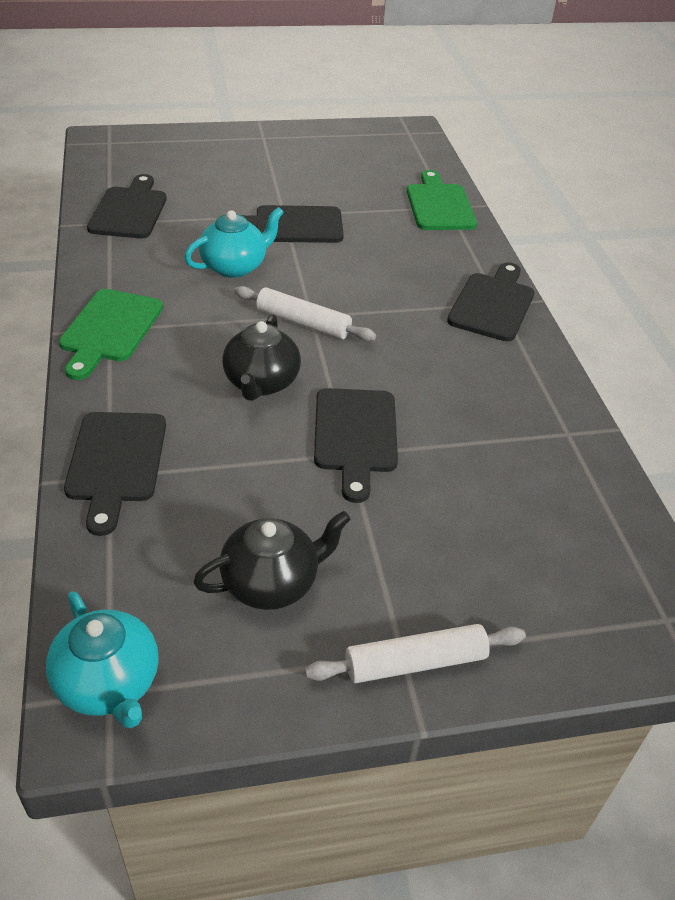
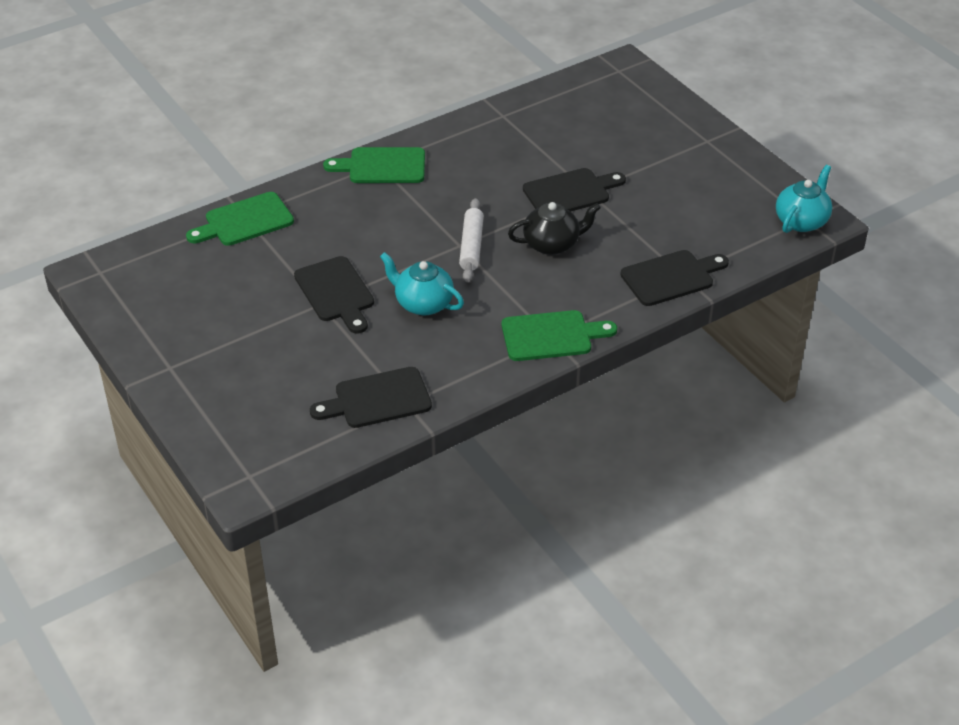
camera: 110 degrees left, 0 degrees up
(272, 583) = (703, 191): black teapot -> none
(415, 662) = (708, 136): white rolling pin -> none
(493, 304) = (382, 166): black cutting board -> green cutting board

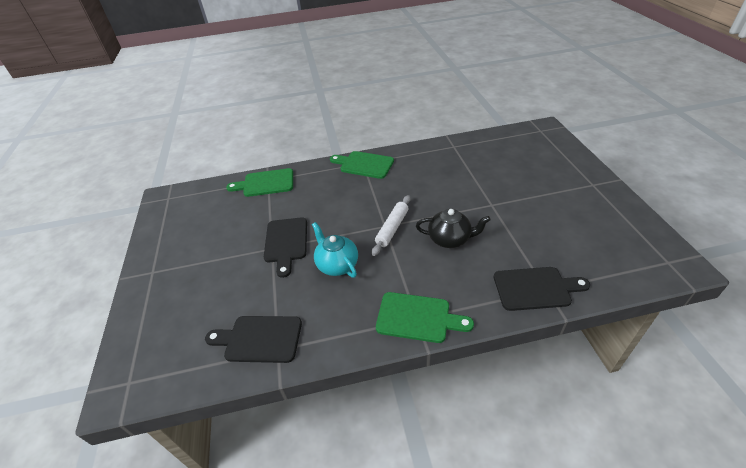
camera: 25 degrees right, 0 degrees up
(570, 192) = (478, 203): black cutting board -> none
(802, 221) = (664, 263): turquoise teapot -> none

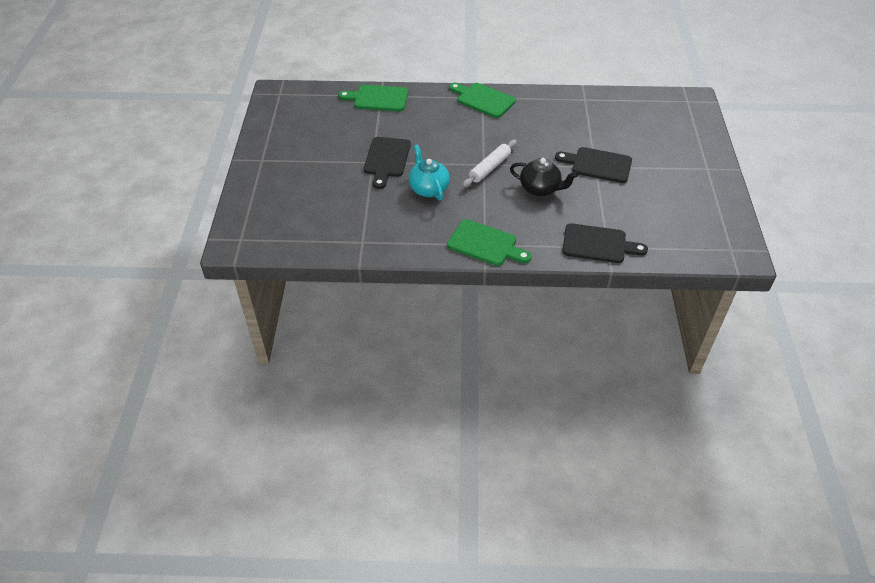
camera: 10 degrees right, 5 degrees up
(259, 339) = (348, 231): black cutting board -> black cutting board (598, 165)

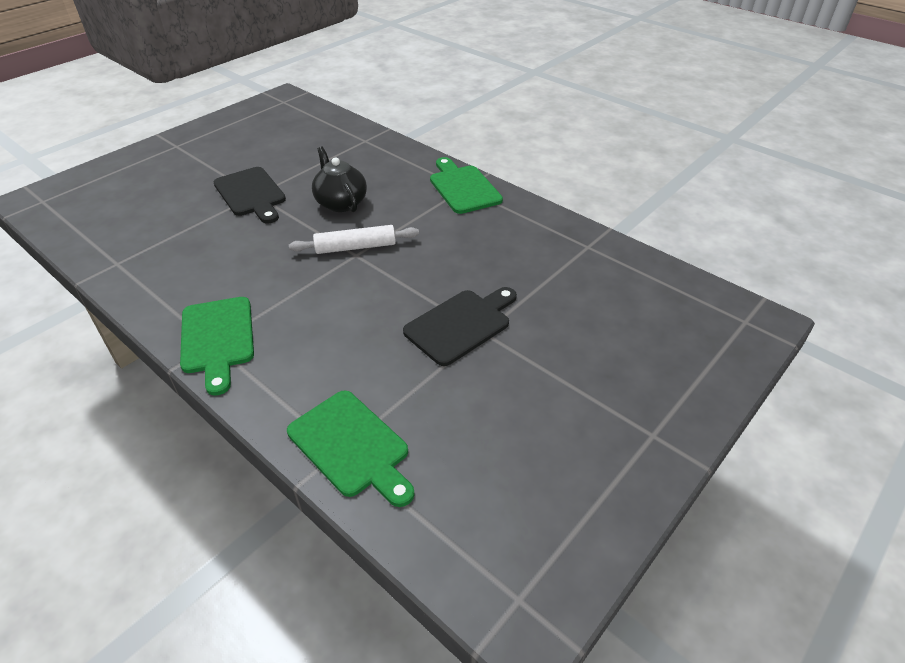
camera: 140 degrees left, 5 degrees down
(428, 188) = (452, 262): turquoise teapot -> none
(598, 244) = (369, 145): black cutting board -> none

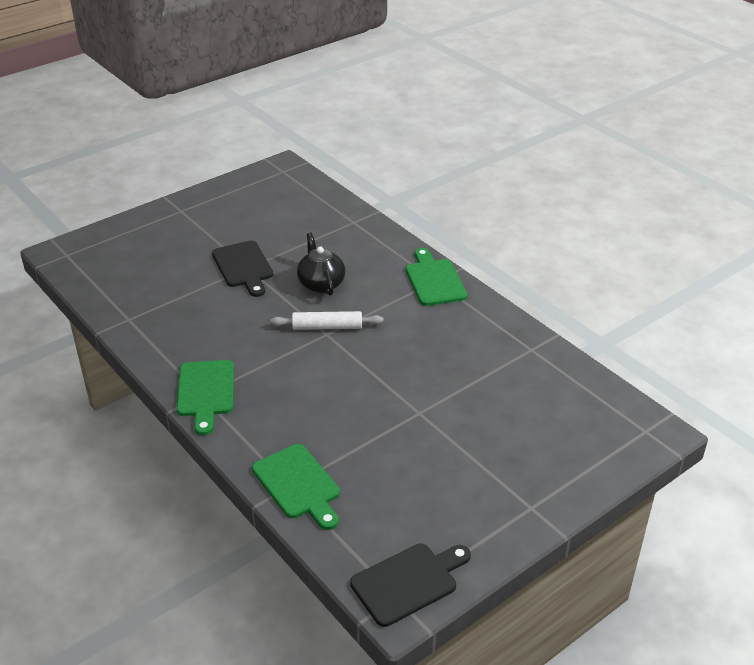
camera: 10 degrees right, 5 degrees down
(461, 324) = (402, 404): black cutting board -> black cutting board (408, 582)

